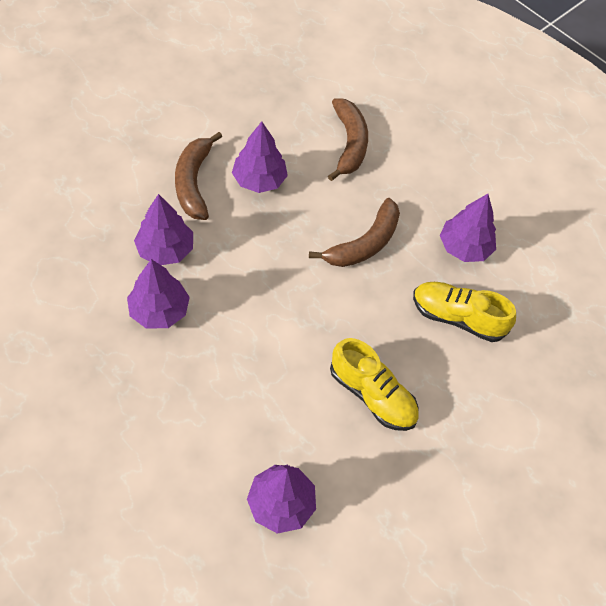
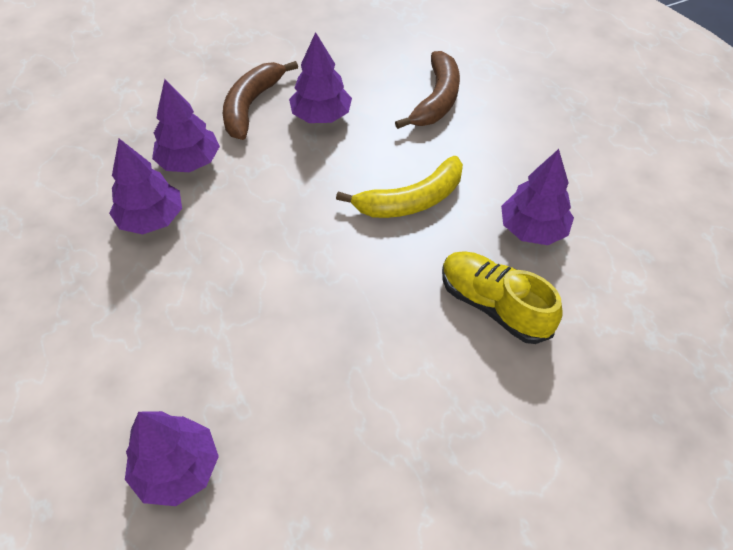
camera: 25 degrees right, 5 degrees down
(364, 244) = (411, 200): brown banana -> yellow banana
(372, 395) = (348, 369): yellow shoe -> none

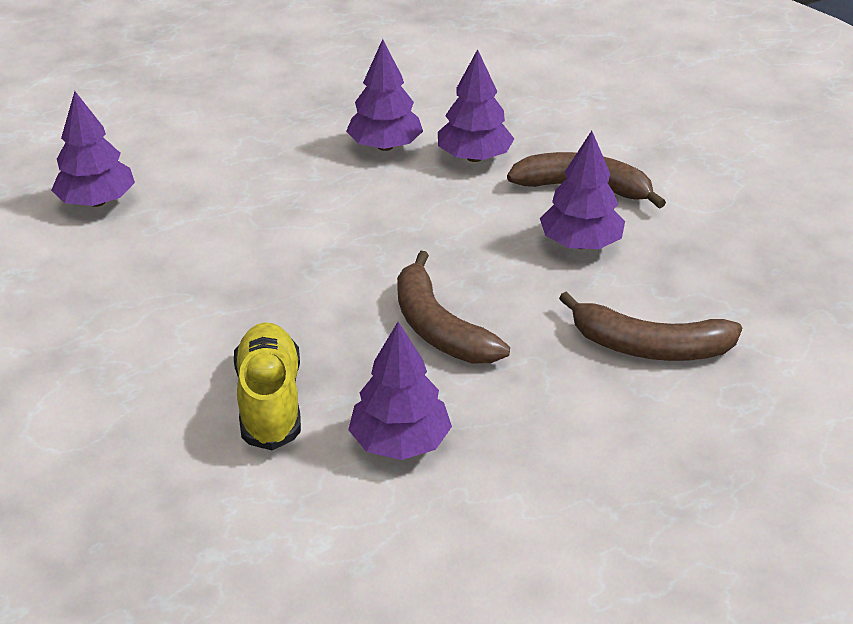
camera: 85 degrees right, 15 degrees down
(411, 200) = (438, 327): yellow banana -> brown banana
(493, 305) = (270, 401): yellow shoe -> yellow shoe turned 45 degrees counterclockwise

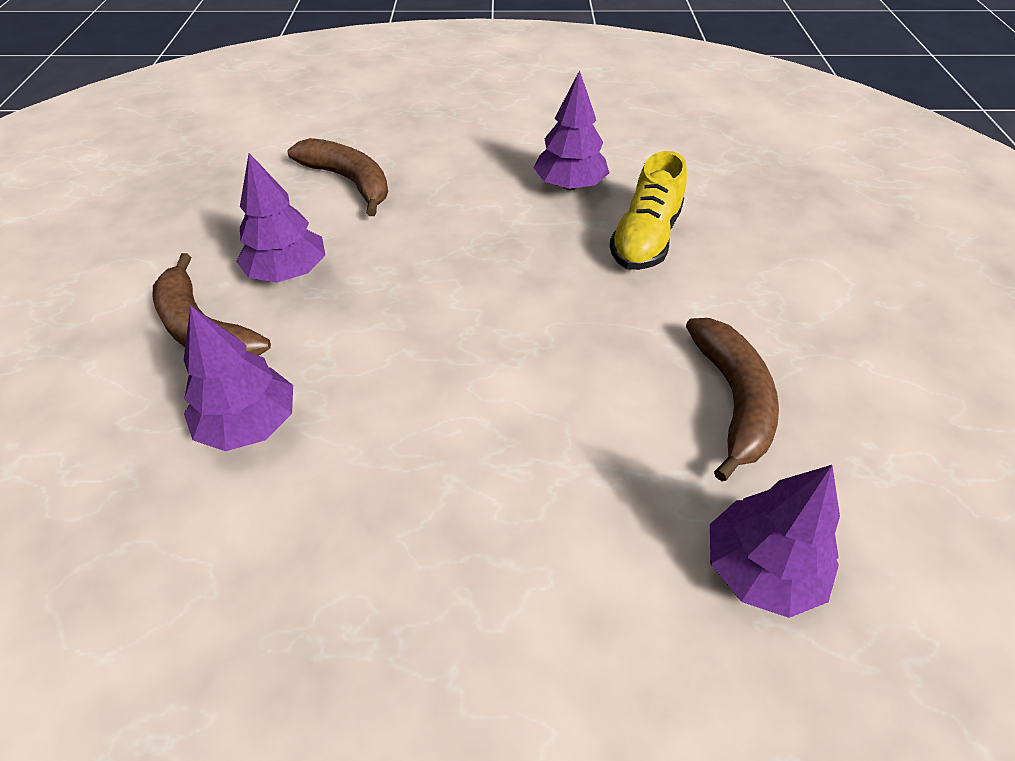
camera: 150 degrees left, 10 degrees up
(385, 146) = (325, 498): purple tree -> none
(438, 327) = (478, 246): brown banana -> brown banana (733, 400)

